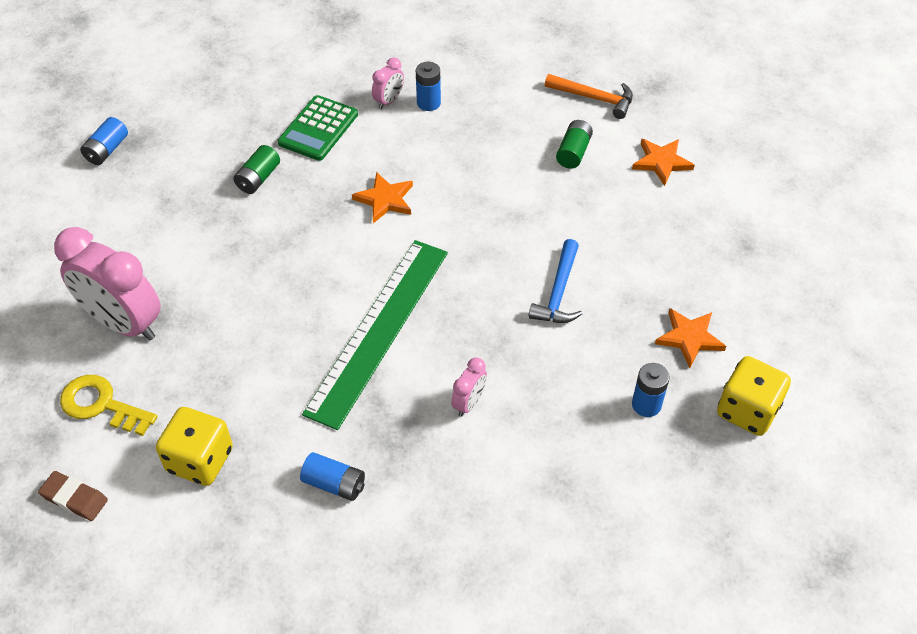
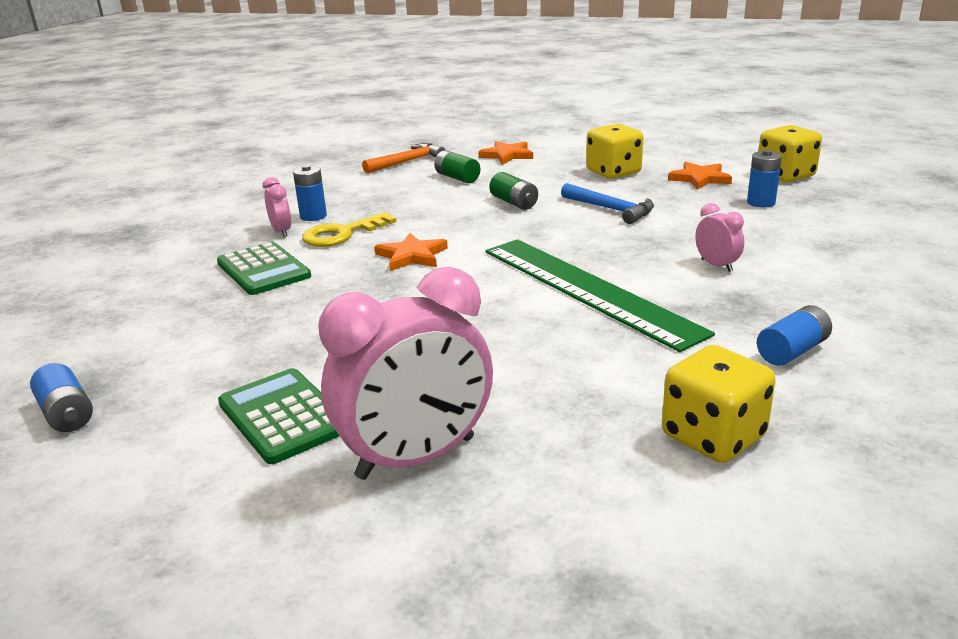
camera: 60 degrees left, 25 degrees down
(74, 498) = (734, 574): brown eraser -> none
(102, 405) = (558, 508): yellow key -> yellow key (342, 234)
(141, 243) = (283, 416): none -> green calculator
(258, 178) = (286, 315): green battery -> green battery (514, 203)
(663, 262) = (613, 172): none -> yellow dice

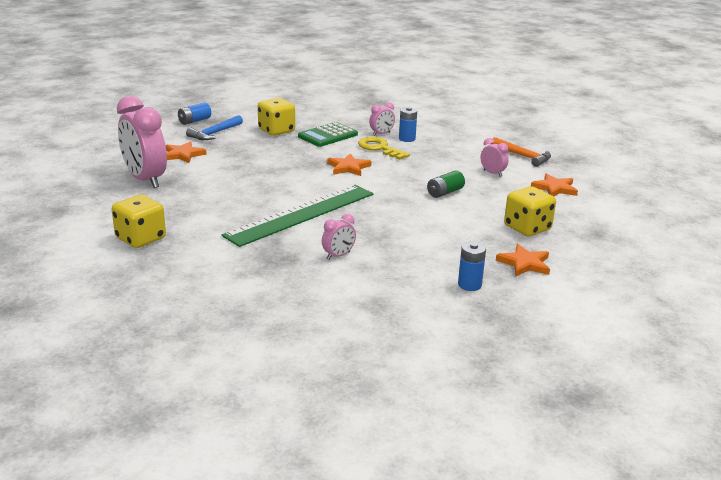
camera: 80 degrees right, 0 degrees up
(283, 416) = (183, 155): green calculator -> orange star
(457, 178) = (492, 173): green battery -> pink clock
(610, 209) = (439, 224): blue hammer -> blue hammer (214, 133)
(785, 175) = (549, 305): yellow dice -> yellow dice (276, 131)
(792, 351) = (217, 267): blue battery -> none

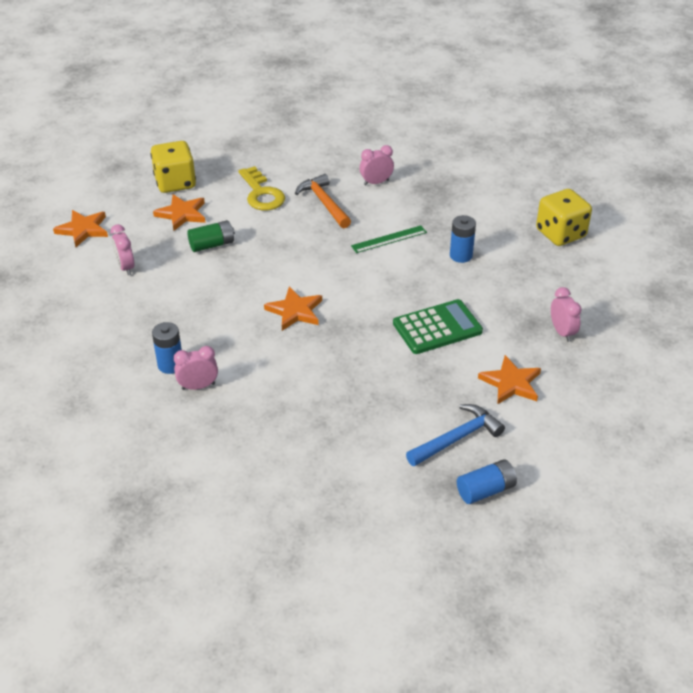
camera: 160 degrees left, 15 degrees up
(145, 180) = (562, 332): pink clock -> pink clock, size x0.45
(276, 131) = (356, 427): yellow dice -> none
(302, 214) = (389, 239): green ruler -> green ruler, size x0.41
(328, 135) = (282, 397): green calculator -> green calculator (437, 327)
(380, 148) = (226, 347): yellow key -> yellow key (261, 194)
(469, 285) = (283, 137): blue battery -> blue battery (461, 255)
(523, 156) = (51, 294): orange hammer -> orange hammer (324, 203)
(524, 263) = (219, 148): orange star -> orange star (182, 214)

